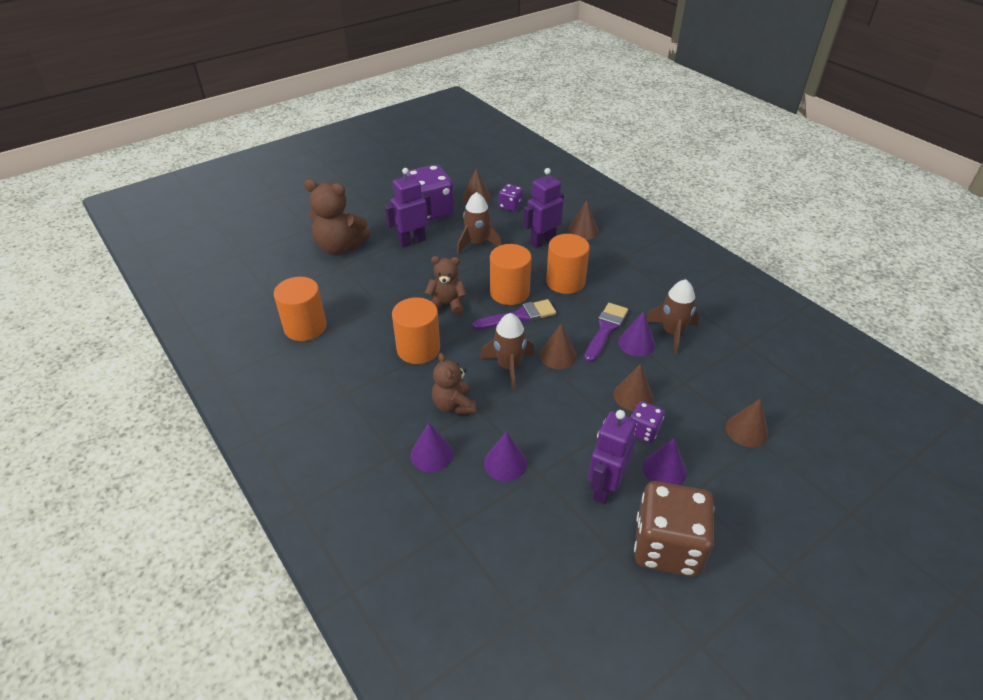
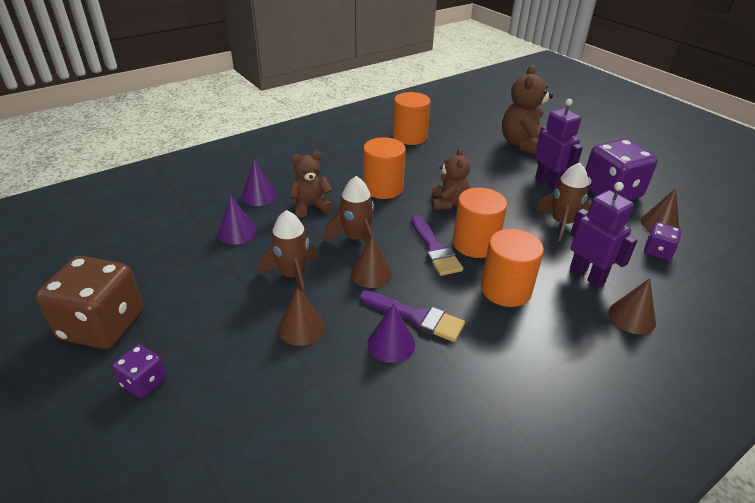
camera: 90 degrees right, 5 degrees down
(604, 487) = (187, 290): purple robot -> none
(643, 431) = (248, 329): purple dice -> purple dice (144, 382)
(664, 469) = (191, 338): purple cone -> none
(672, 333) = (413, 385): brown rocket -> brown rocket (293, 275)
(746, 430) = (220, 434): brown cone -> none

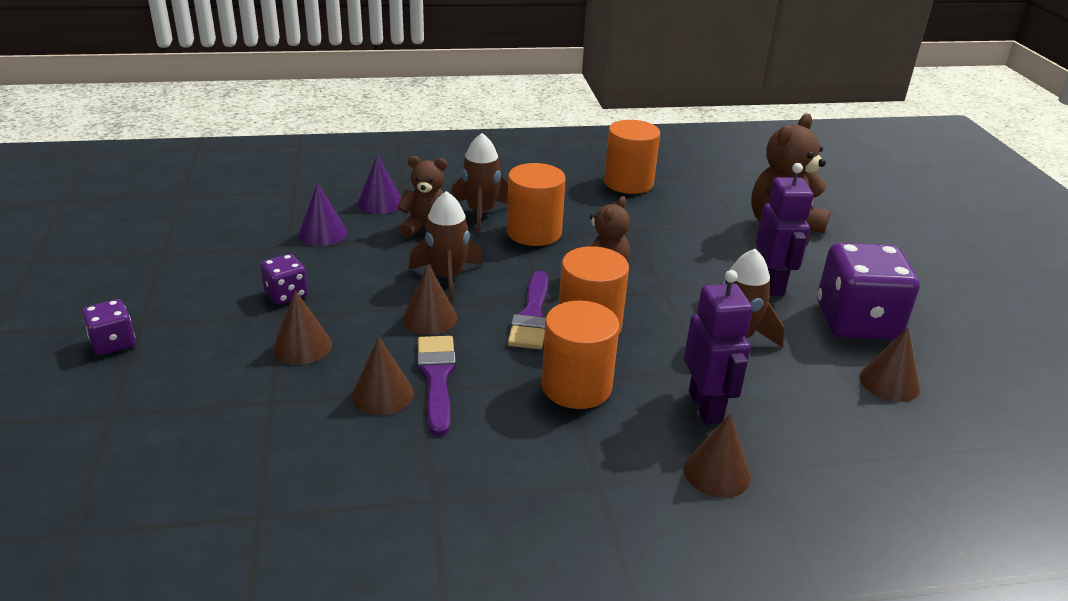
camera: 25 degrees right, 5 degrees down
(103, 325) = (120, 281): brown dice -> none
(293, 275) = (341, 293): brown rocket -> brown rocket (481, 213)
(391, 343) = (382, 394): purple cone -> brown cone
(416, 317) = (437, 378): purple brush -> purple brush turned 150 degrees counterclockwise
(657, 251) = (846, 413): purple dice -> purple dice (286, 294)

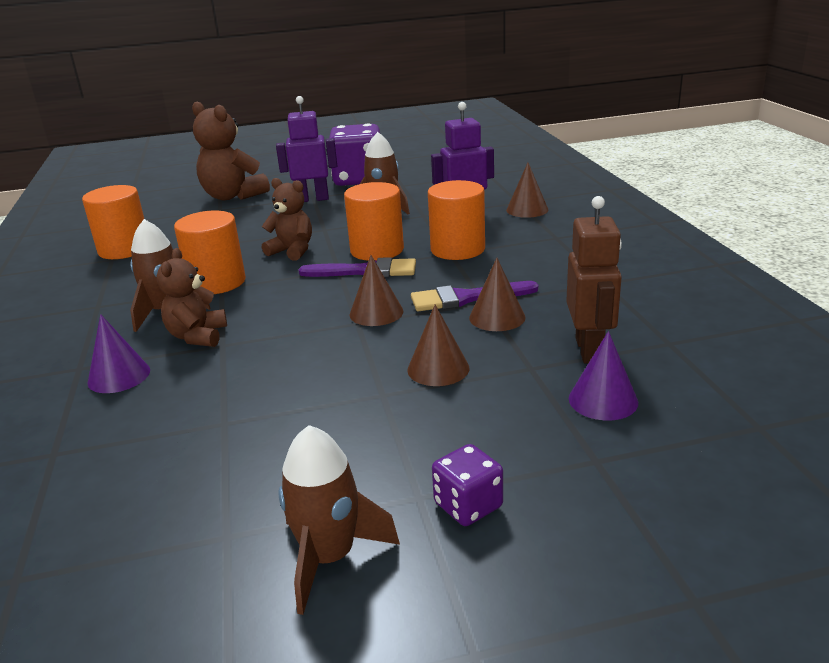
camera: 90 degrees left, 5 degrees down
(279, 448) = (589, 350): none -> brown robot
(286, 294) = (339, 399): purple dice -> none
(322, 233) = (193, 403): purple cone -> purple cone (603, 400)
(447, 277) = (302, 313): brown rocket -> brown rocket (329, 557)
(889, 382) = (422, 174): brown cone -> none

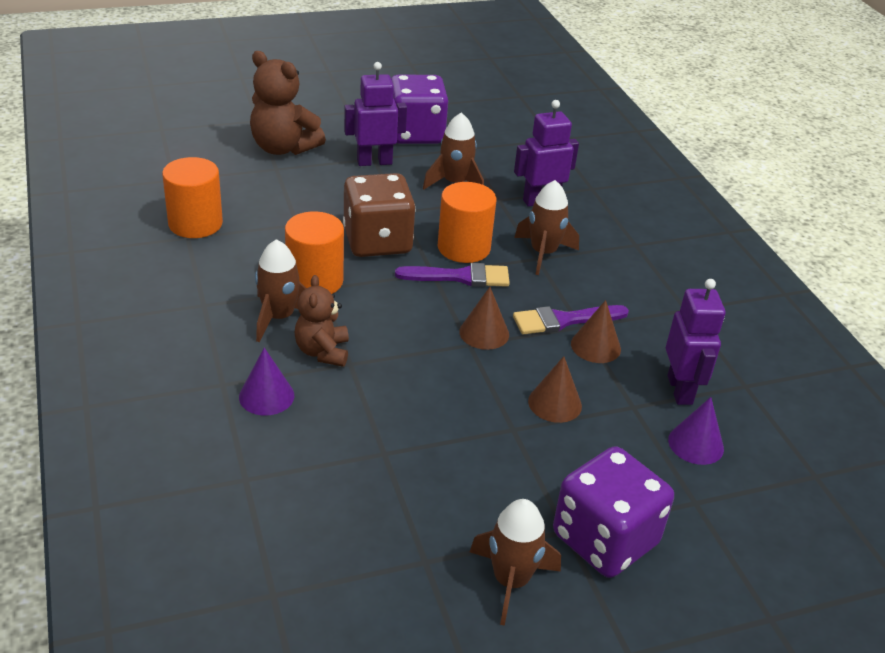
camera: 10 degrees left, 10 degrees up
(292, 251) = (377, 241): brown teddy bear -> brown dice
(457, 249) = (543, 253): orange cylinder -> brown rocket
(468, 505) = (604, 539): purple dice -> purple dice, size x2.05
(527, 209) = (602, 201): brown cone -> none
(589, 350) = (680, 390): brown robot -> purple robot

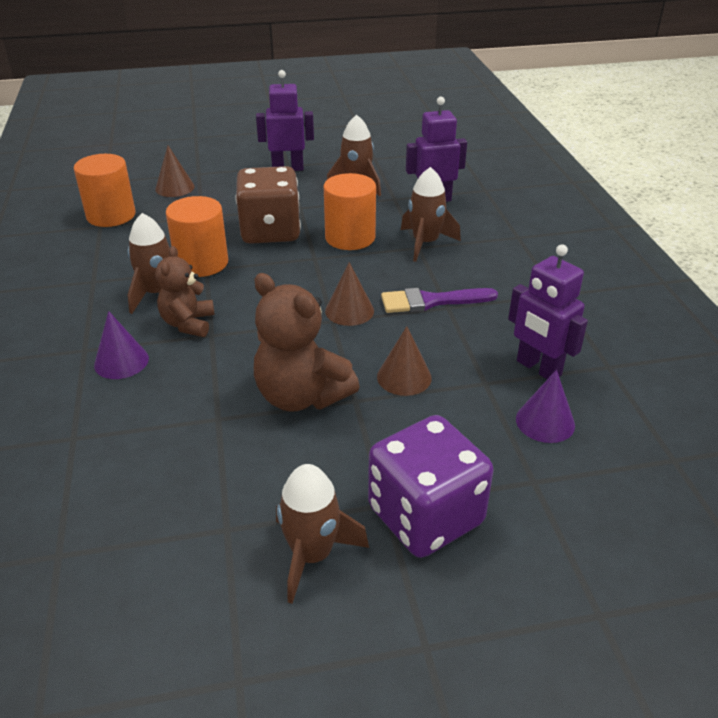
camera: 10 degrees right, 0 degrees up
(283, 148) = (210, 157): brown teddy bear -> brown teddy bear (301, 396)
(416, 134) = (332, 147): purple dice -> none
(460, 277) = (339, 262): purple brush -> none
(595, 346) = (458, 325): brown cone -> brown cone (175, 187)
(680, 390) = (538, 368): purple robot -> purple robot turned 135 degrees clockwise

